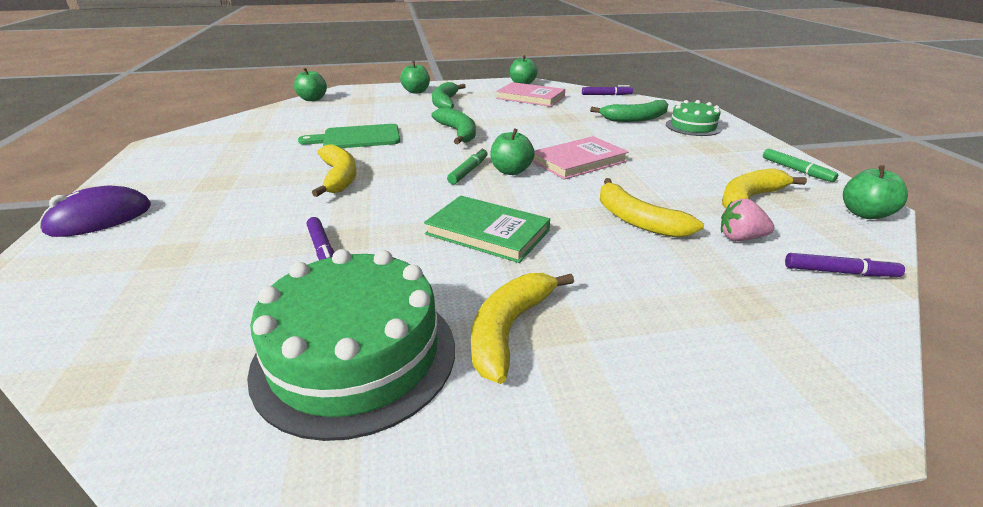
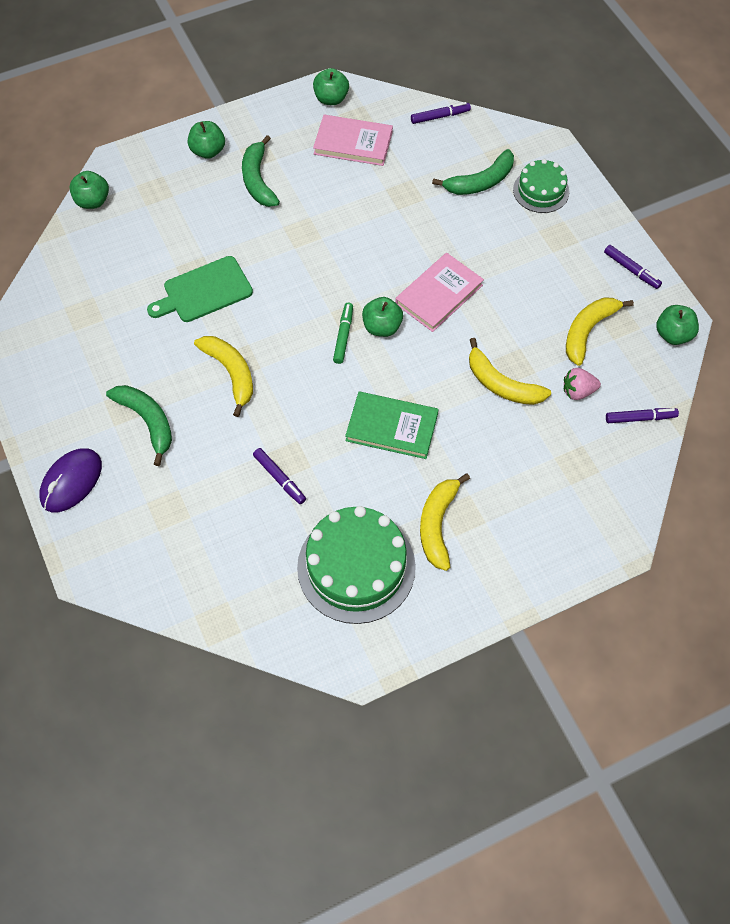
camera: 15 degrees left, 30 degrees up
(458, 133) = (303, 257): green banana -> green banana (147, 421)
(796, 170) = (631, 270): green marker -> purple marker

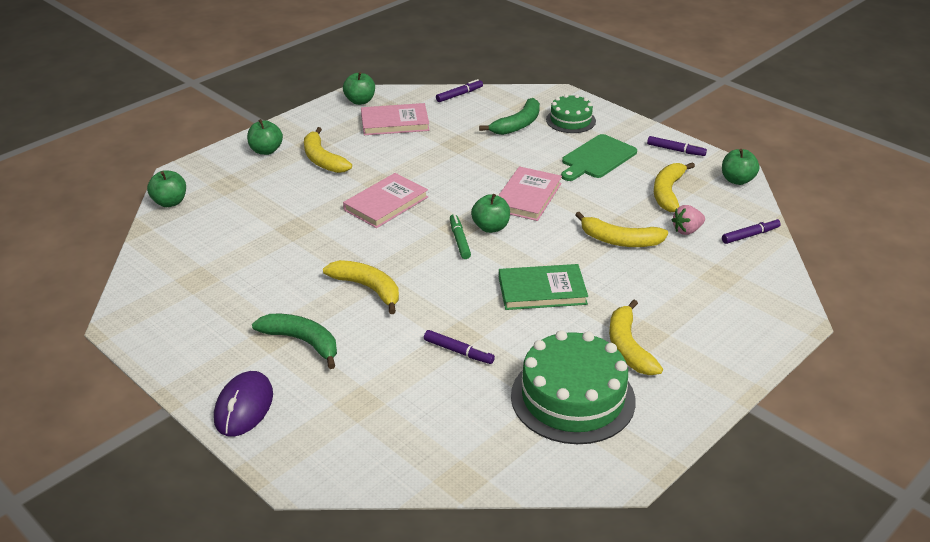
camera: 20 degrees left, 25 degrees down
(204, 291) = (311, 239): green cutting board -> green cutting board (597, 158)
(258, 180) = (322, 159): green banana -> yellow banana
(294, 263) = (386, 203): none -> pink book

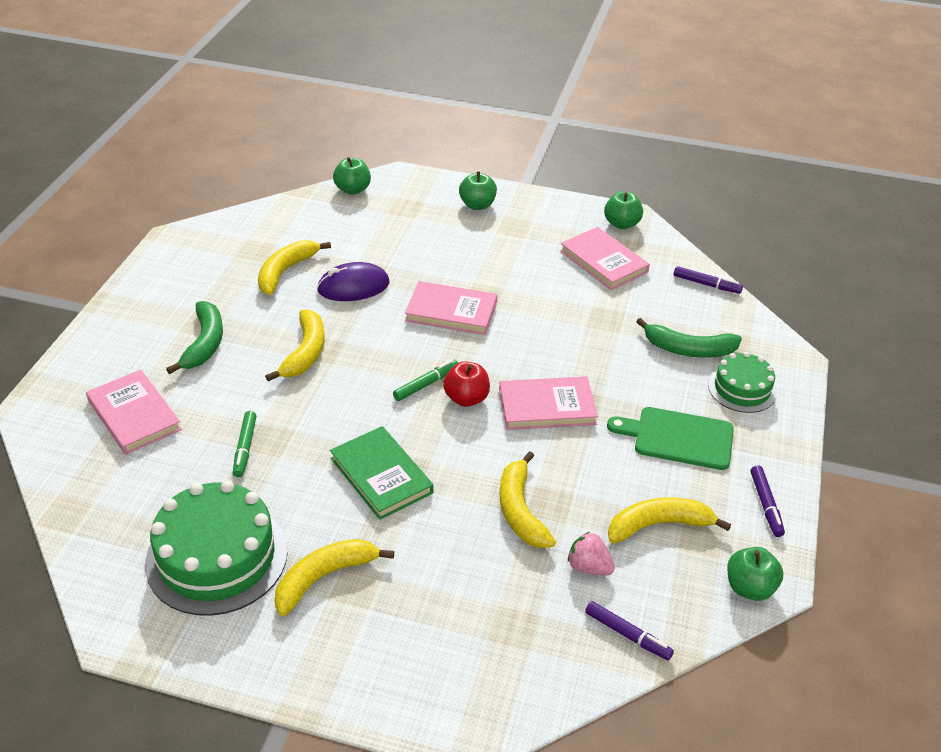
camera: 60 degrees right, 5 degrees up
(244, 407) = (103, 346): purple mouse -> purple mouse (353, 287)
(322, 159) = (492, 243): yellow banana -> yellow banana (285, 272)
(363, 407) = (134, 415): none -> pink book
(458, 351) = (245, 448): purple marker -> green marker
(490, 227) = (466, 398): green apple -> red apple

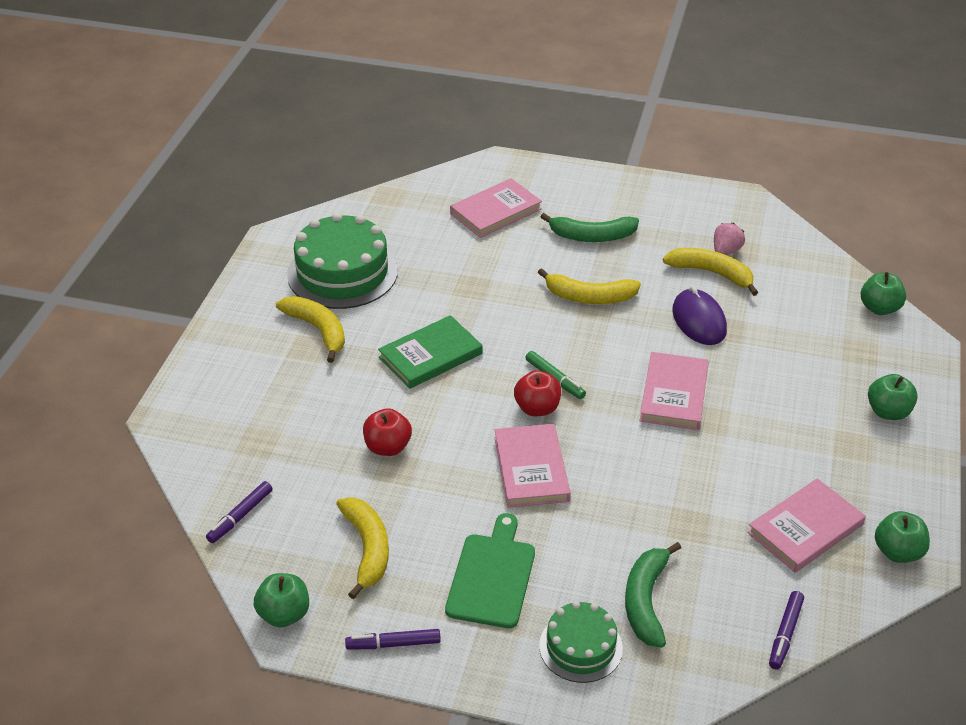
camera: 90 degrees right, 0 degrees up
(245, 448) = (461, 274): green marker -> none
(520, 510) = (388, 447): yellow banana -> red apple
(589, 567) = (318, 493): pink strawberry -> pink strawberry (725, 251)

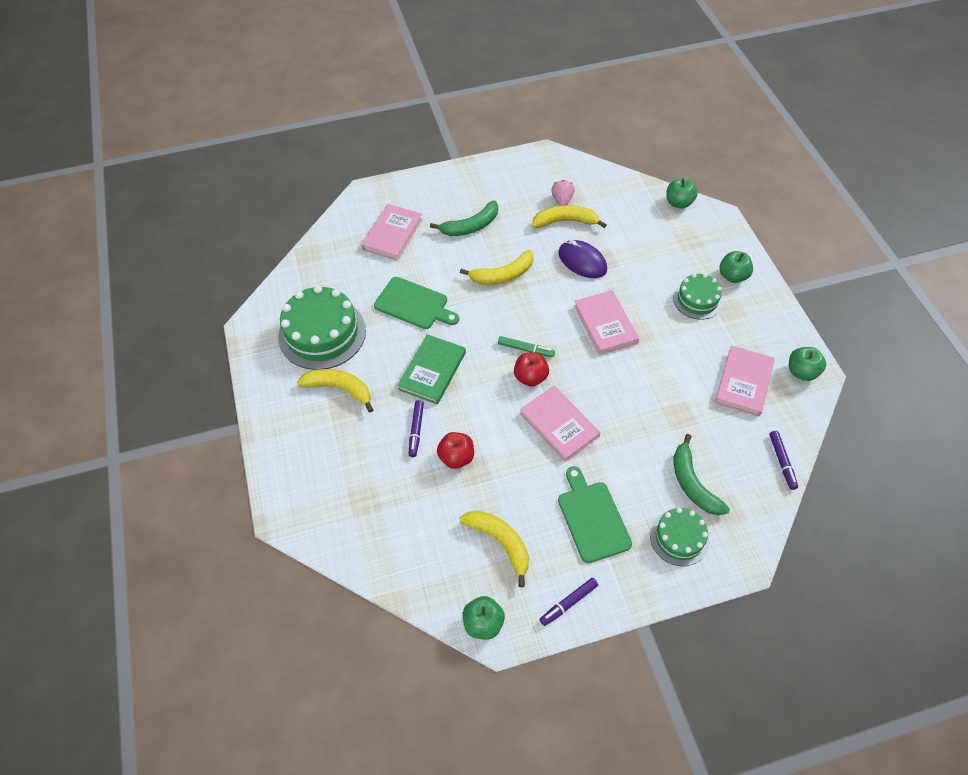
camera: 30 degrees left, 15 degrees up
(240, 516) = (397, 566): purple marker -> purple marker (416, 430)
(463, 285) = (414, 304): none -> green cutting board
(817, 417) = (697, 300): none -> green cake

